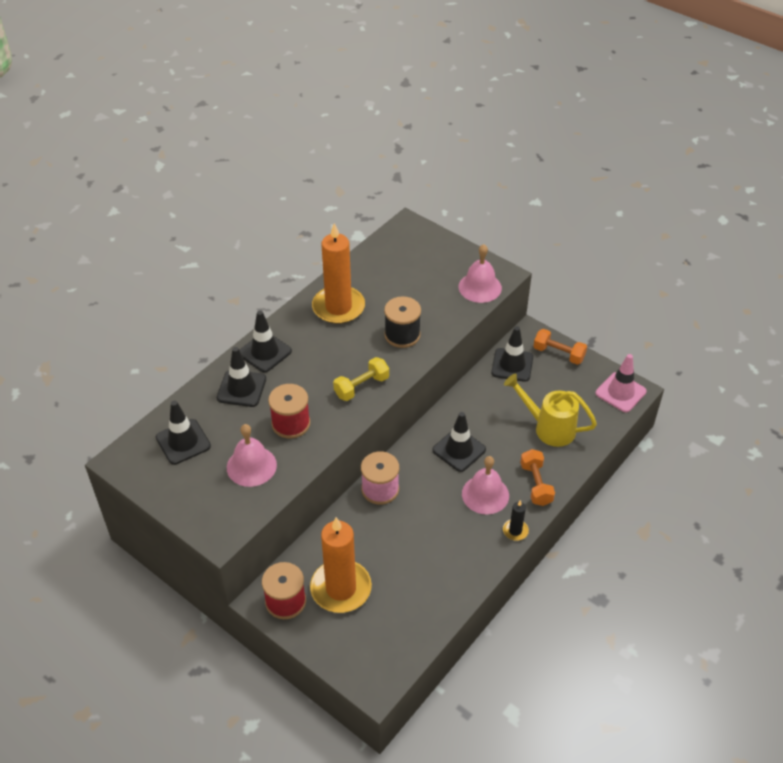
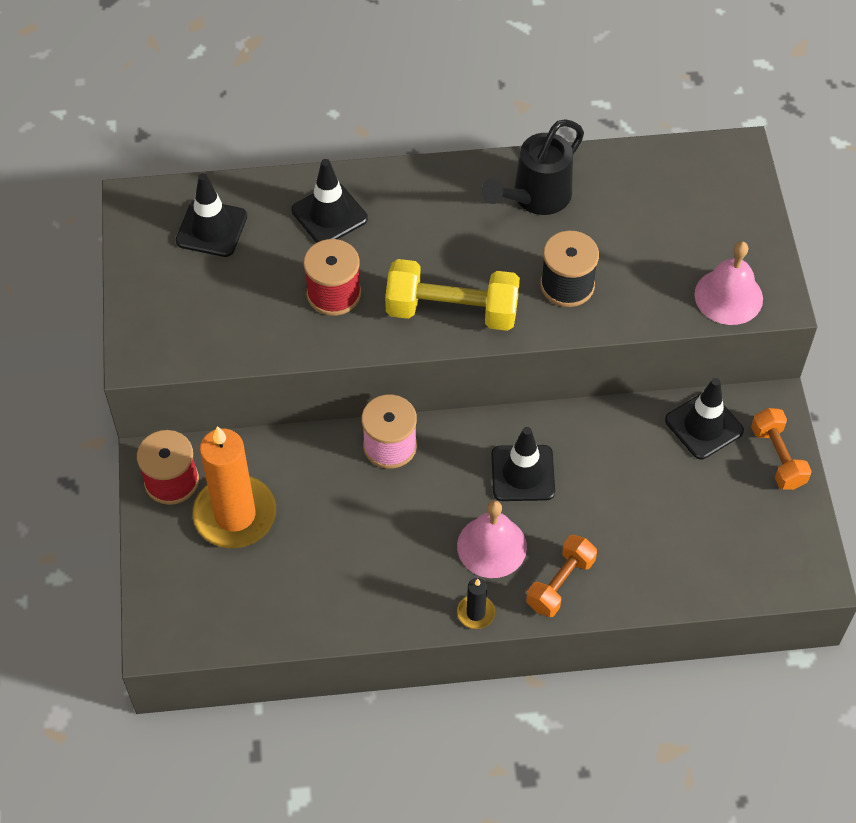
camera: 45 degrees right, 10 degrees up
(251, 466) = (245, 308): pink bell -> none
(265, 352) = (398, 191): black traffic cone -> none
(338, 307) = (535, 197): orange candle -> black watering can
(361, 387) = (452, 311): yellow dumbbell -> yellow dumbbell, size x1.59
(549, 428) = (655, 534): yellow watering can -> none
(620, 392) = (795, 565): pink traffic cone -> none

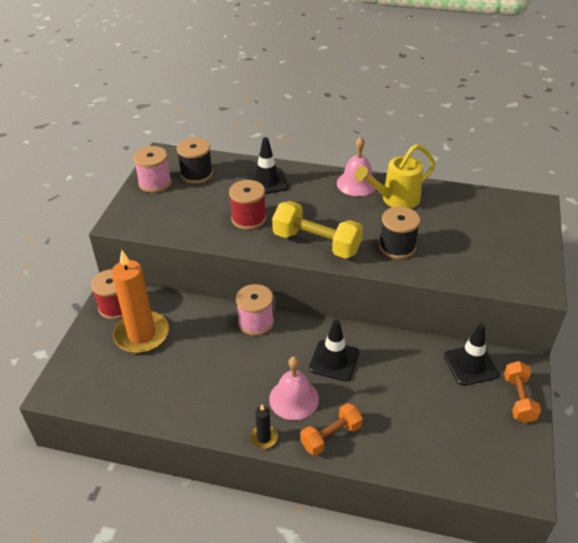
camera: 20 degrees right, 15 degrees down
(154, 264) = (155, 183): none -> pink spool
(211, 228) = (196, 174): black traffic cone -> black spool
(535, 197) = (395, 199): black watering can -> yellow watering can
(728, 296) = (506, 277): pink bell -> pink bell (357, 183)

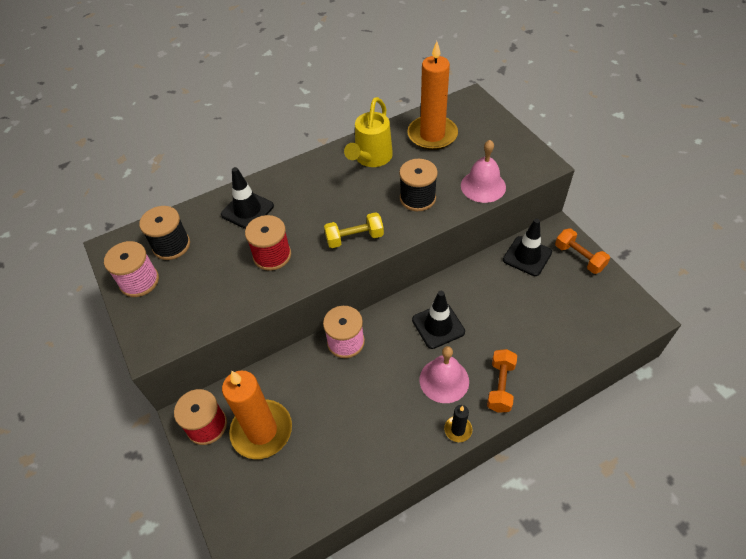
camera: 40 degrees left, 10 degrees up
(316, 243) = (354, 238): yellow dumbbell -> yellow dumbbell, size x0.63
(357, 183) = (325, 163): pink bell -> pink bell (483, 186)
(466, 211) = (432, 135): none -> orange candle

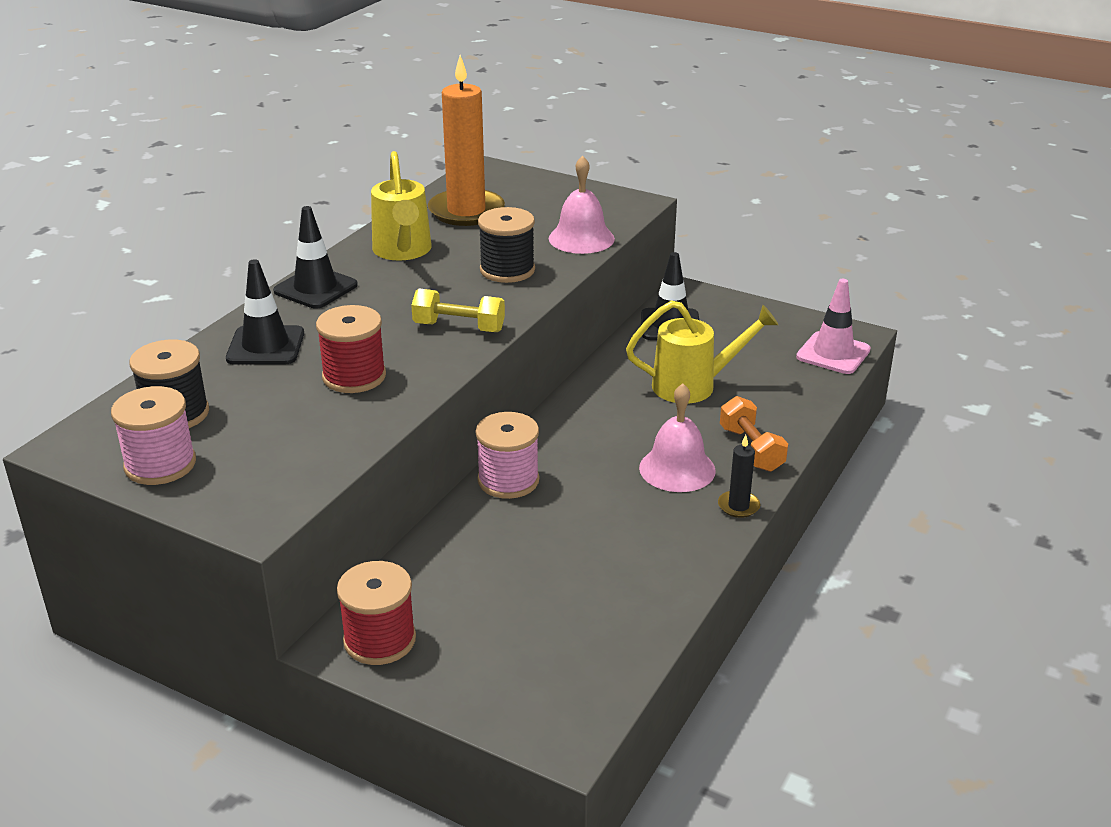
camera: 35 degrees left, 20 degrees down
(262, 431) = (472, 611): orange candle -> none
(354, 238) = (459, 327): yellow dumbbell -> yellow dumbbell turned 60 degrees clockwise
(438, 326) = (620, 423): black traffic cone -> black traffic cone (315, 288)
(503, 315) = (693, 386): none -> yellow watering can
(579, 257) = (733, 308): orange dumbbell -> none
(617, 327) = (833, 353): none -> pink traffic cone

